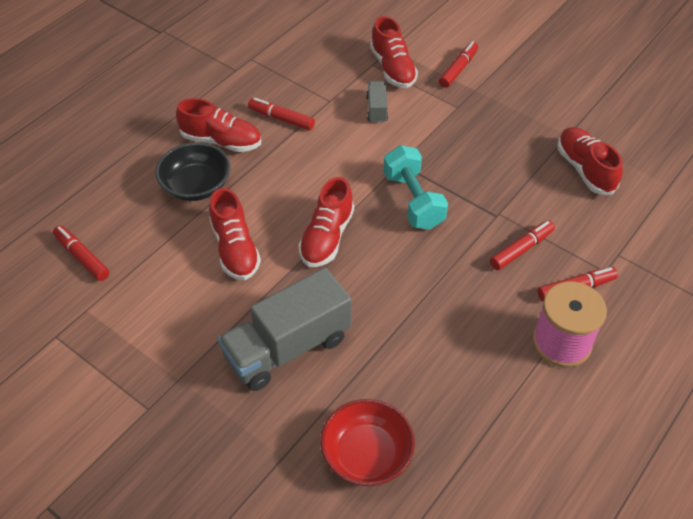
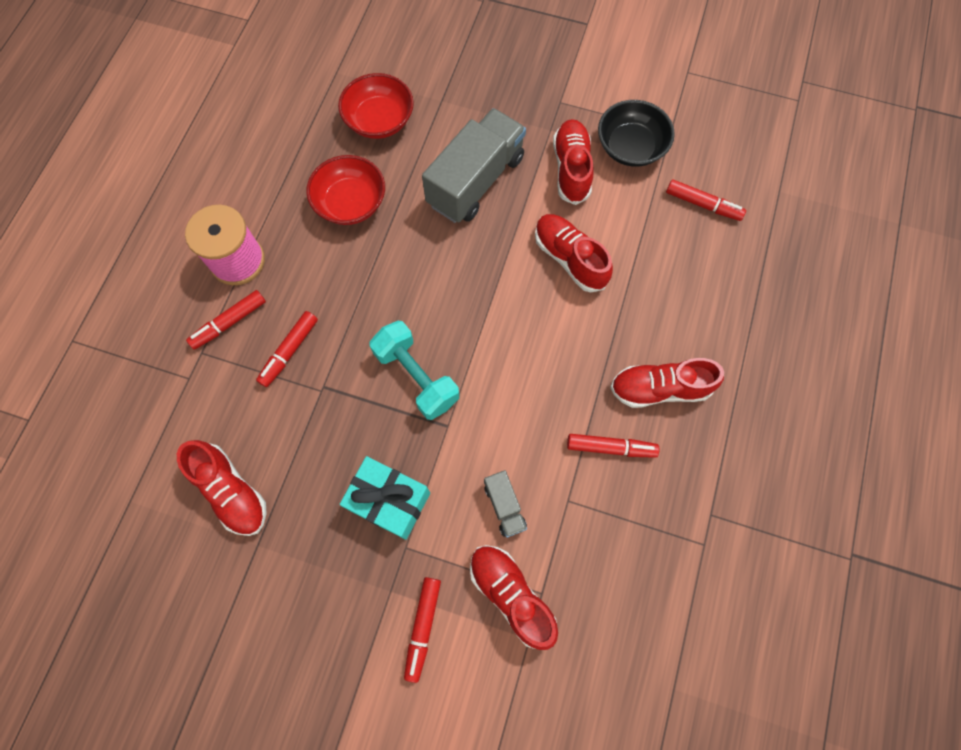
camera: 160 degrees right, 20 degrees up
(196, 186) = (649, 318): black bowl -> black bowl (630, 147)
(327, 237) = (488, 301): red shoe -> red shoe (571, 169)
(429, 366) = (350, 203): none -> red bowl
(461, 133) = (389, 501): none -> turquoise gift

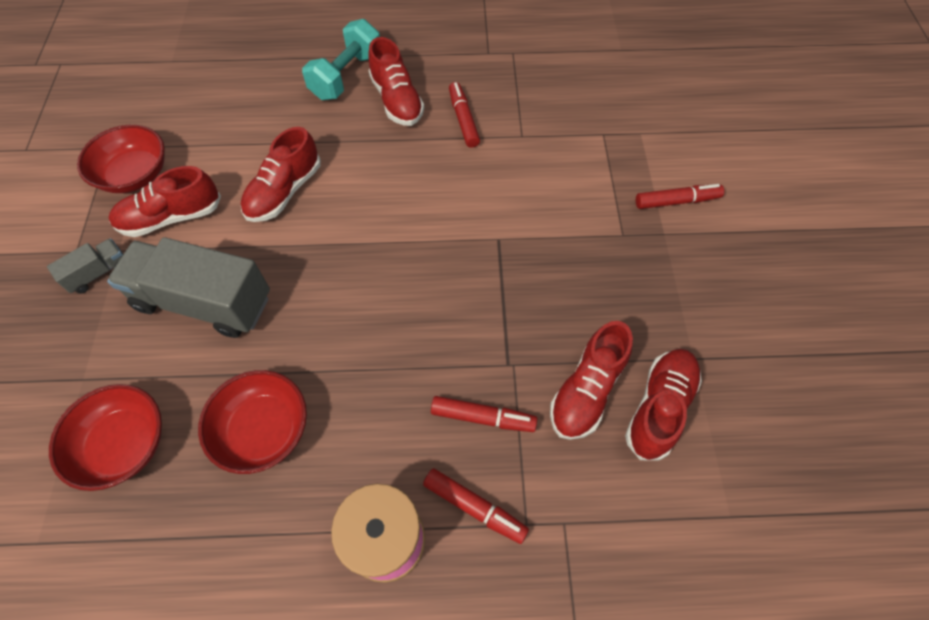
camera: 110 degrees left, 10 degrees down
(389, 501) = (591, 261): turquoise gift -> none
(416, 377) = (460, 280): turquoise dumbbell -> turquoise dumbbell (346, 76)
(504, 506) = (549, 175): grey truck -> grey truck (98, 273)
(511, 595) = (616, 152): red shoe -> red shoe (587, 390)
(630, 147) = (135, 175): black bowl -> red bowl
(702, 205) = (197, 107): red marker -> none

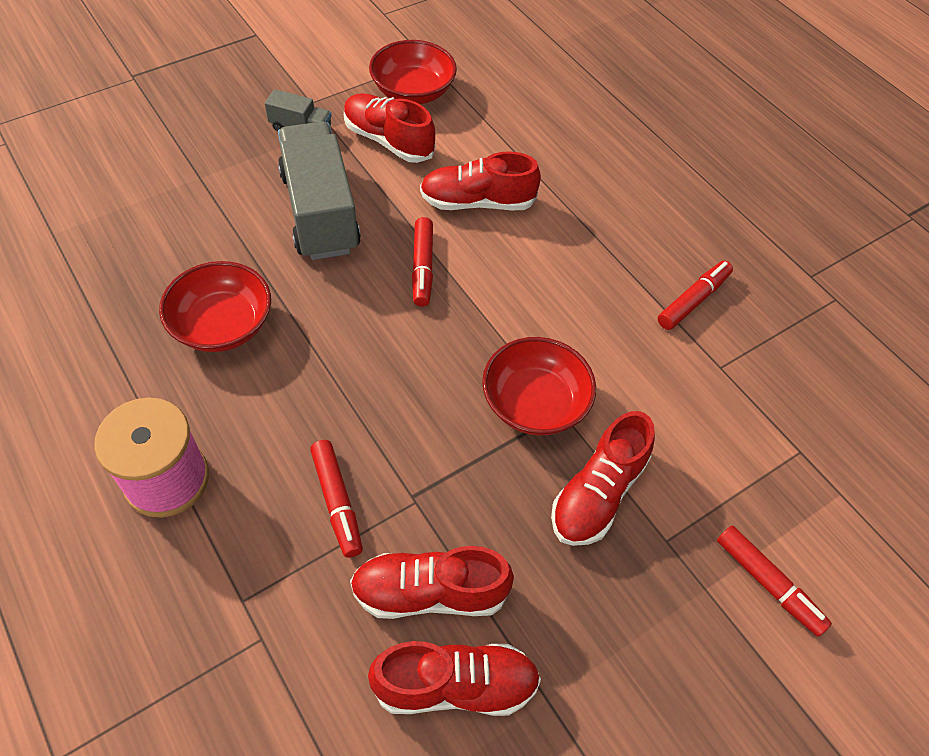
camera: 55 degrees right, 5 degrees down
(124, 444) = (158, 238): red bowl -> red bowl (534, 403)
(346, 76) = (657, 172): turquoise dumbbell -> none
(397, 100) = (665, 229): red shoe -> red shoe (598, 493)
(474, 507) = (236, 542): red marker -> red marker (422, 267)

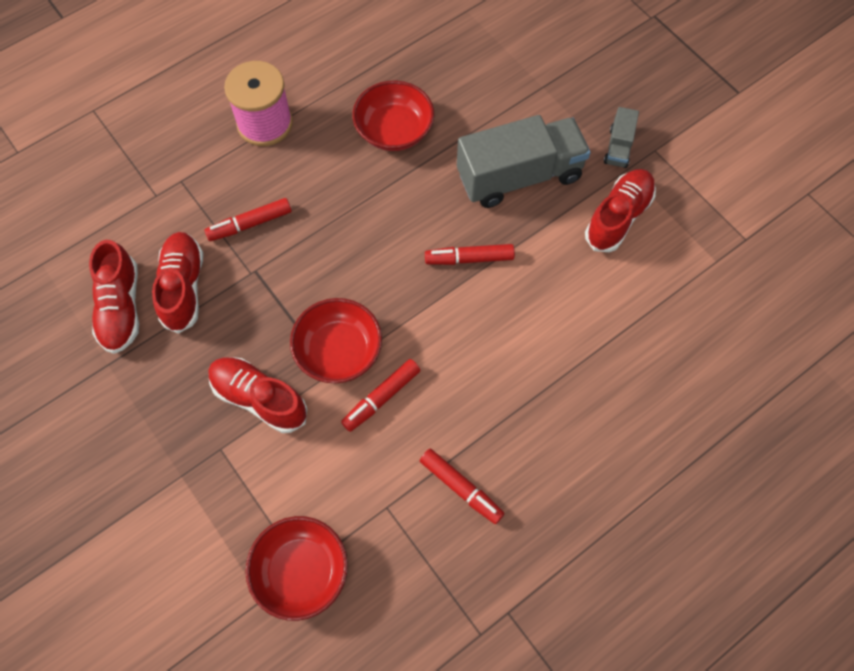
camera: 90 degrees right, 10 degrees up
(413, 92) = (692, 231): red bowl -> red bowl (301, 571)
(477, 202) = (553, 297): red shoe -> none
(768, 584) = (184, 524): red marker -> red marker (381, 398)

